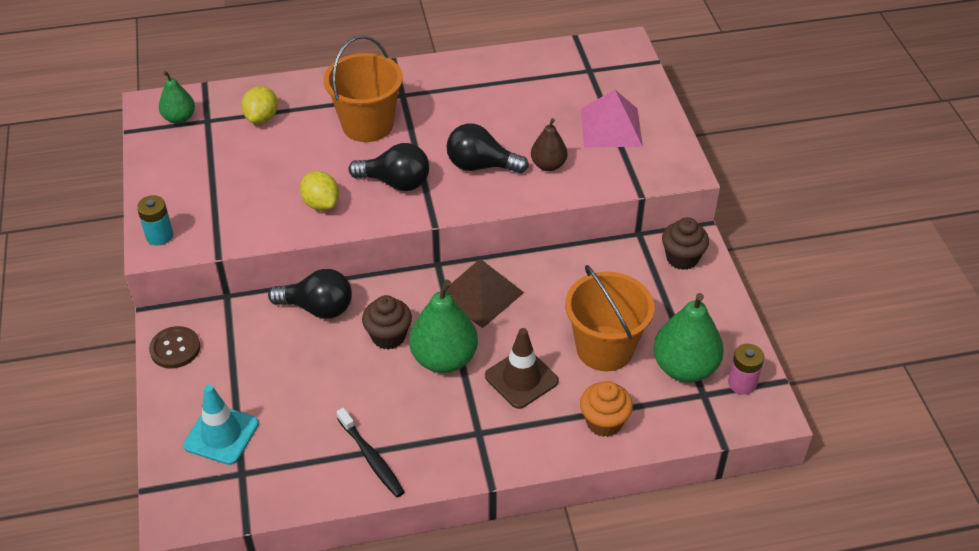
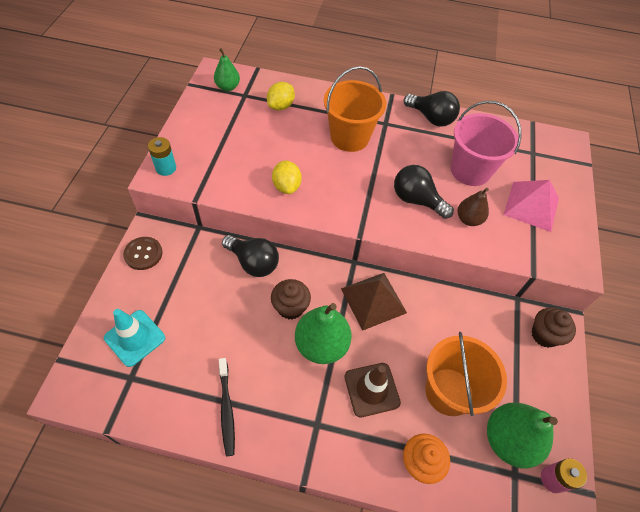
camera: 20 degrees right, 10 degrees up
(396, 182) = (348, 190): black light bulb -> black light bulb (431, 118)
(527, 113) = (470, 170): none -> pink bucket

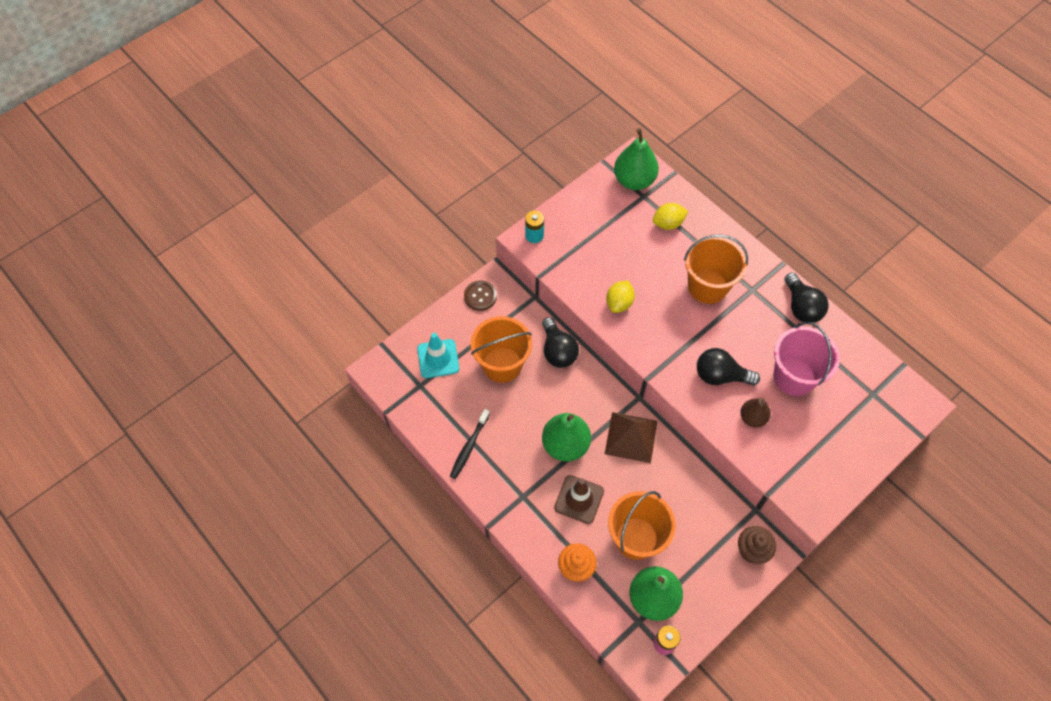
camera: 40 degrees right, 5 degrees up
(207, 305) = (502, 364): none -> orange bucket
(228, 87) = (634, 180): green pear -> green pear, size x1.70
(290, 307) = (562, 403): brown cupcake -> none
(416, 200) = (720, 376): black light bulb -> black light bulb turned 60 degrees counterclockwise
(531, 206) = (822, 439): pink pyramid -> none

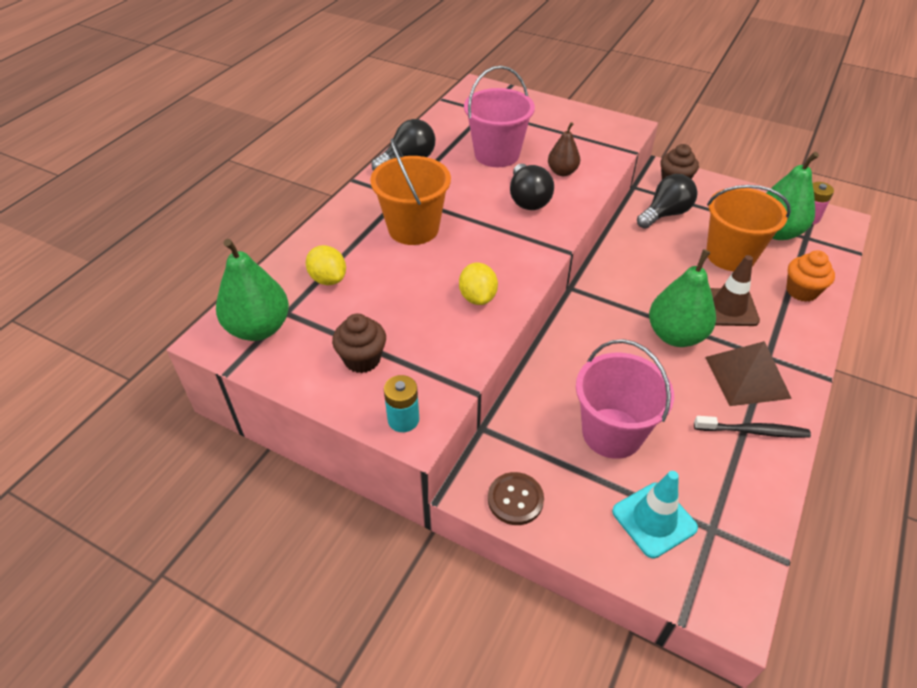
camera: 110 degrees left, 15 degrees down
(502, 364) = (612, 433): orange bucket -> pink bucket
(558, 351) = (554, 377): black light bulb -> black light bulb (665, 214)
(587, 226) = (362, 359): none -> brown cupcake
(619, 303) = (477, 297): yellow lemon -> yellow lemon turned 75 degrees clockwise
(631, 437) = (623, 283): brown pyramid -> brown pyramid (747, 377)

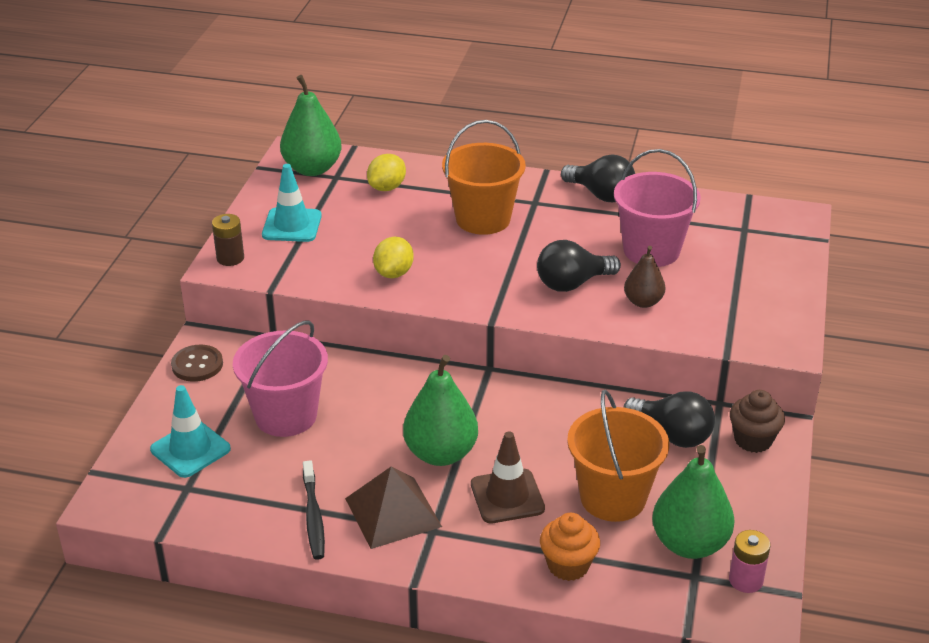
camera: 75 degrees right, 10 degrees down
(362, 359) = (292, 225): brown cupcake -> turquoise traffic cone
(403, 419) = (230, 258): turquoise battery -> brown battery
(477, 297) = (394, 273): yellow lemon -> yellow lemon turned 45 degrees counterclockwise

